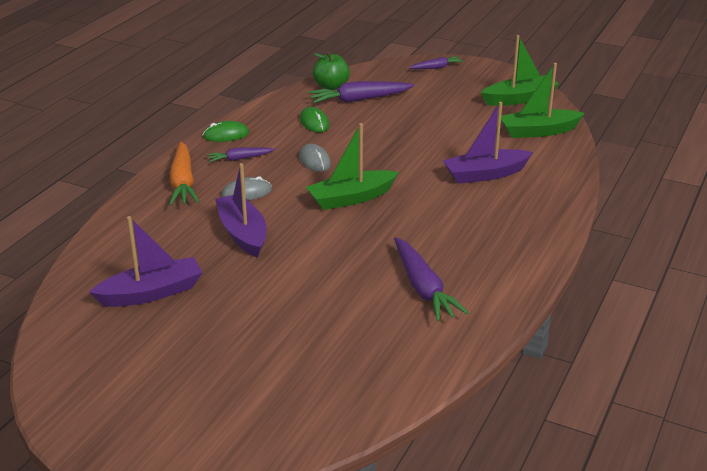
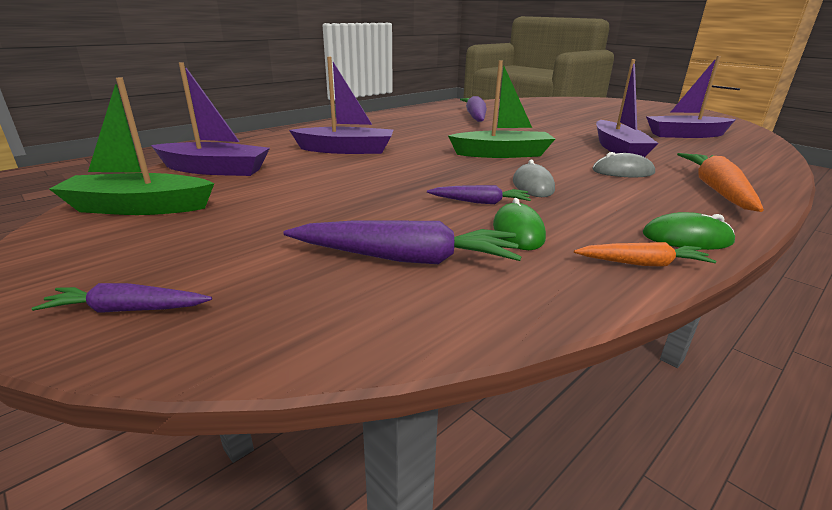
camera: 160 degrees left, 5 degrees down
(239, 159) = (645, 202): purple carrot -> purple carrot (480, 202)
(254, 116) = (642, 264): none -> orange carrot
(331, 86) = (445, 308): green apple -> none
(538, 131) = (215, 170): green boat -> purple boat

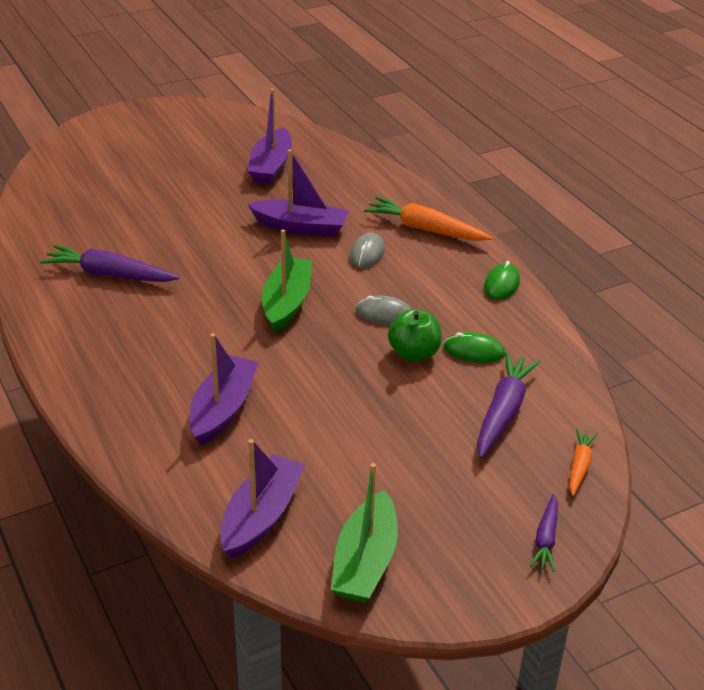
camera: 75 degrees left, 10 degrees up
(480, 202) = (414, 353): purple carrot -> green apple
(642, 264) = (531, 317): orange carrot -> orange carrot (579, 466)

